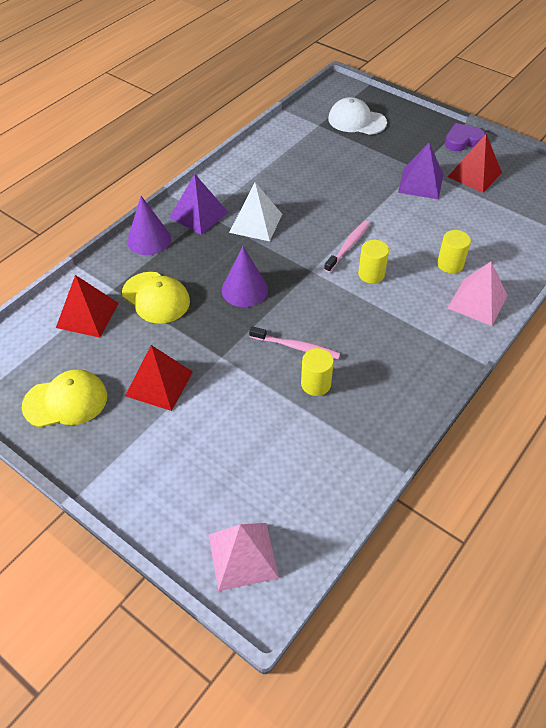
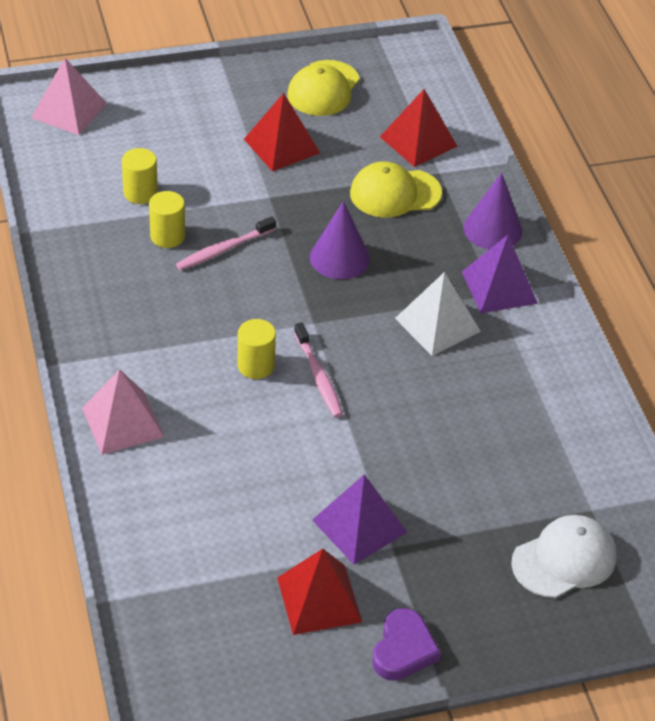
camera: 125 degrees right, 5 degrees down
(450, 264) = (197, 442): yellow cylinder -> yellow cylinder (140, 193)

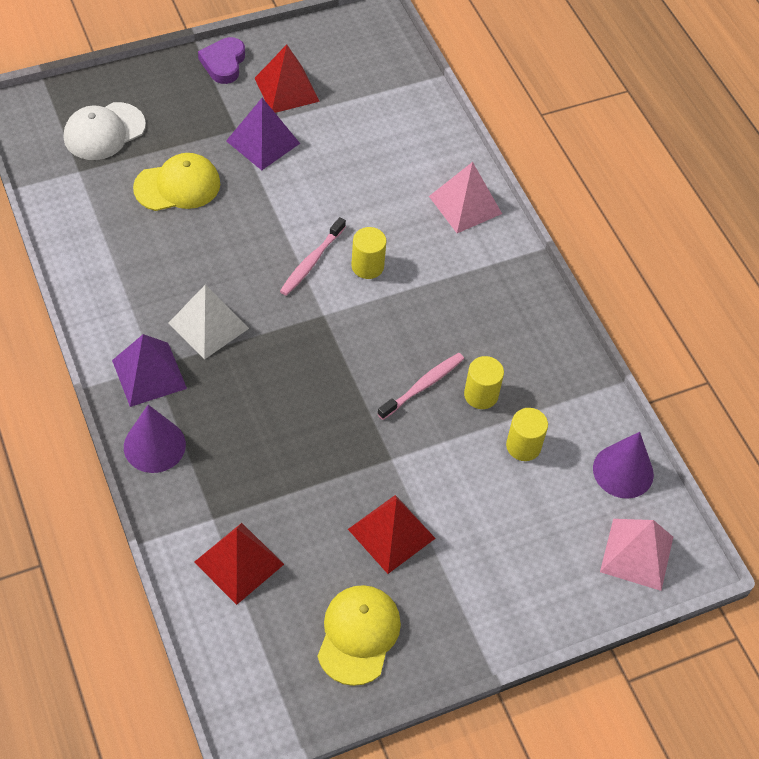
camera: 170 degrees right, 10 degrees up
(318, 376) = (311, 262): pink toothbrush -> pink toothbrush turned 120 degrees counterclockwise
(339, 258) = (308, 390): purple cone -> purple cone (623, 471)
(395, 193) = (260, 481): yellow cap -> yellow cap (177, 186)

